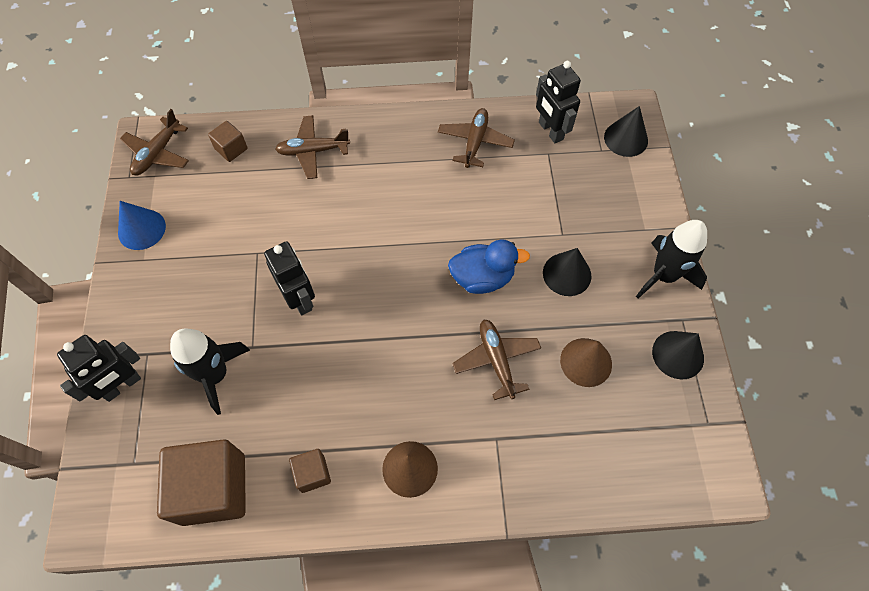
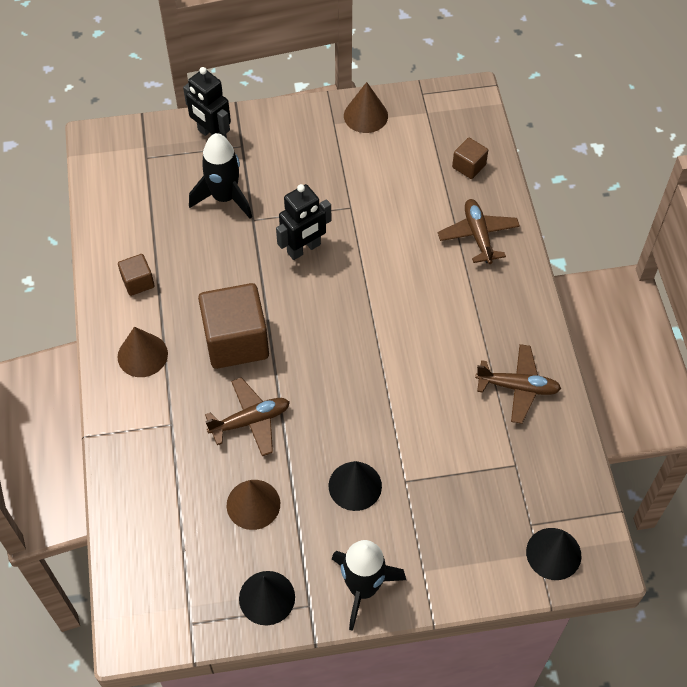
camera: 85 degrees right, 5 degrees down
(141, 229) = (365, 115): blue cone -> brown cone
(158, 153) = (453, 109): brown plane -> none
(213, 489) = (125, 214): brown cube -> brown cube (236, 341)
(482, 278) = (342, 403): blue duck -> none
(550, 131) = (549, 467): black robot -> none

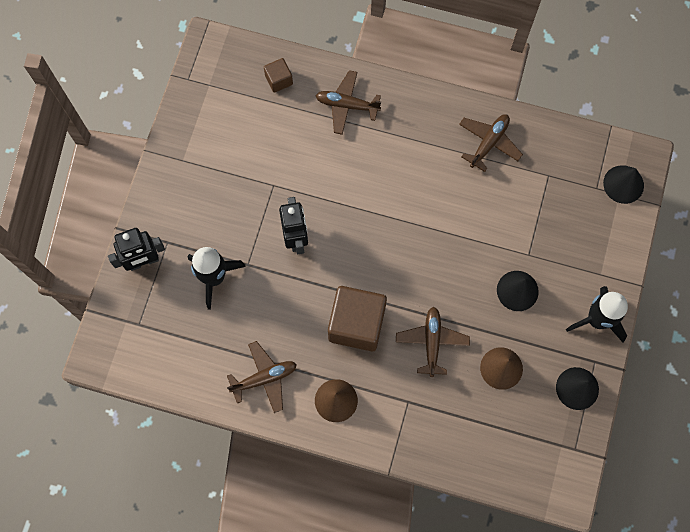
camera: 65 degrees left, 15 degrees up
(138, 282) = (264, 378): brown cube -> brown plane
(365, 115) = (187, 132): brown cone -> none

